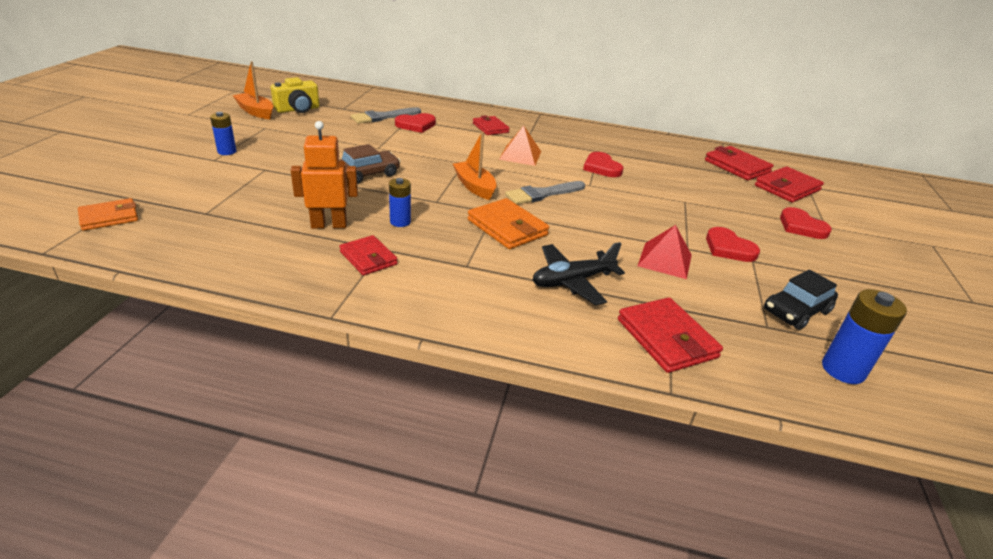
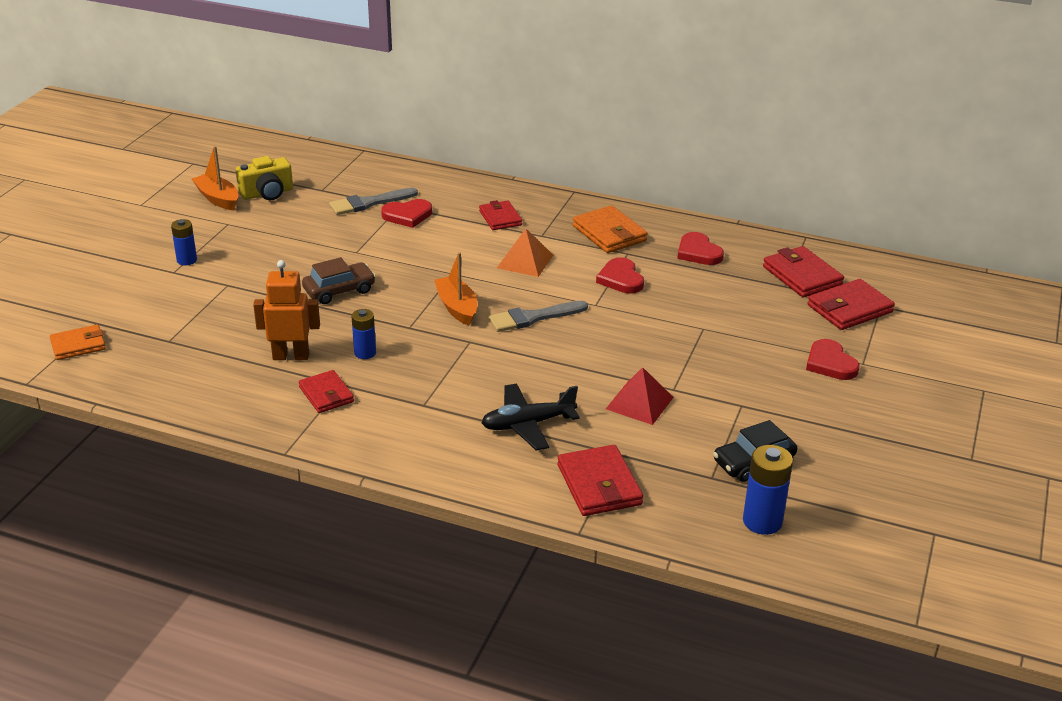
camera: 10 degrees right, 0 degrees up
(507, 227) = (478, 361): orange wallet -> orange wallet (609, 233)
(728, 248) = (722, 390): red heart -> red heart (698, 252)

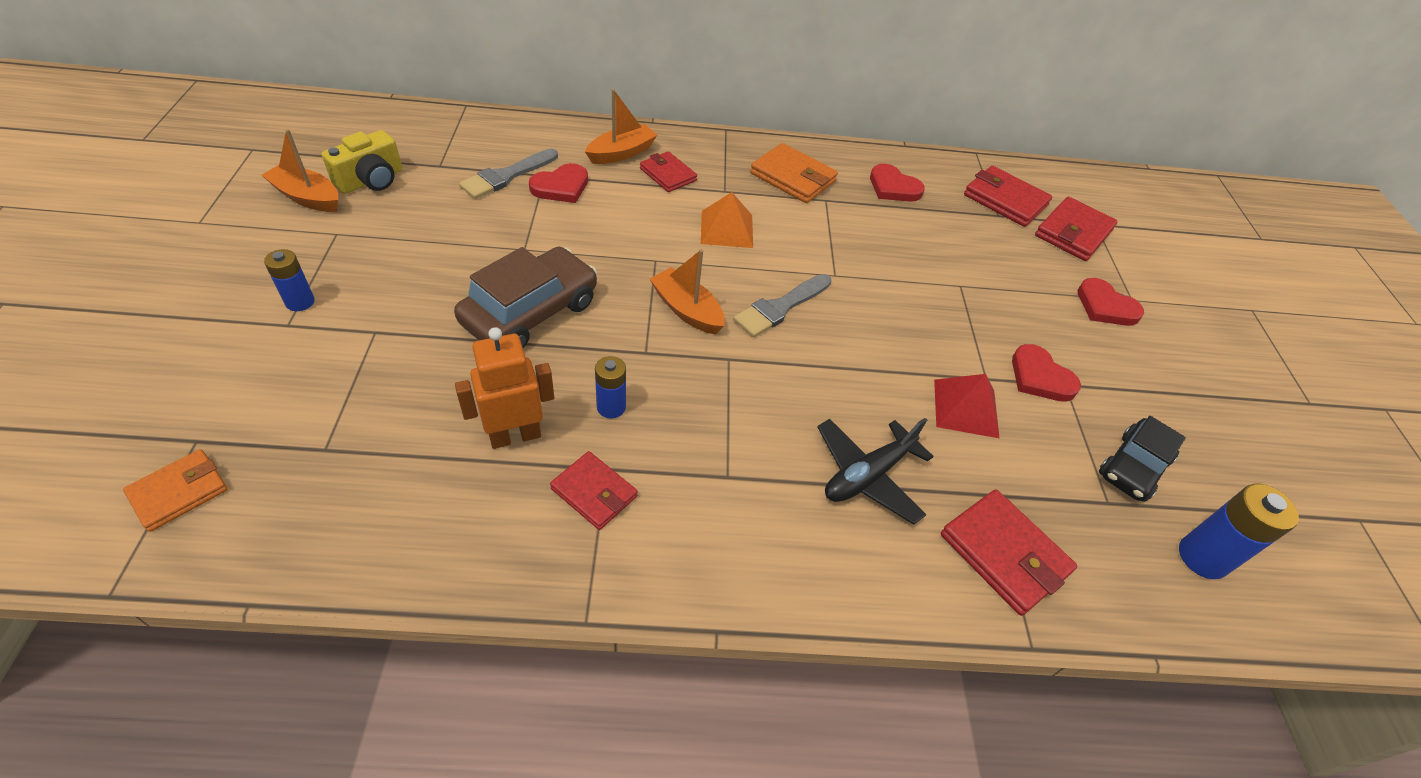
camera: 25 degrees left, 15 degrees up
(339, 290) = (530, 312): brown car -> brown car, size x1.53
(471, 198) = (621, 153): none -> orange boat
(621, 279) = (840, 235): red heart -> red heart (1040, 377)

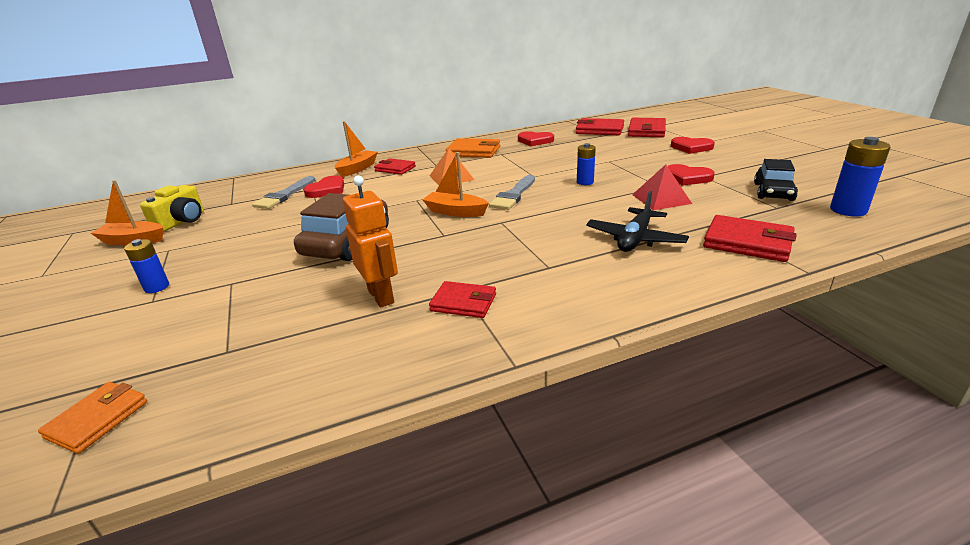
camera: 15 degrees left, 20 degrees down
(515, 435) = (381, 296): orange robot -> orange robot turned 105 degrees clockwise
(611, 407) = (441, 263): blue battery -> blue battery (585, 182)

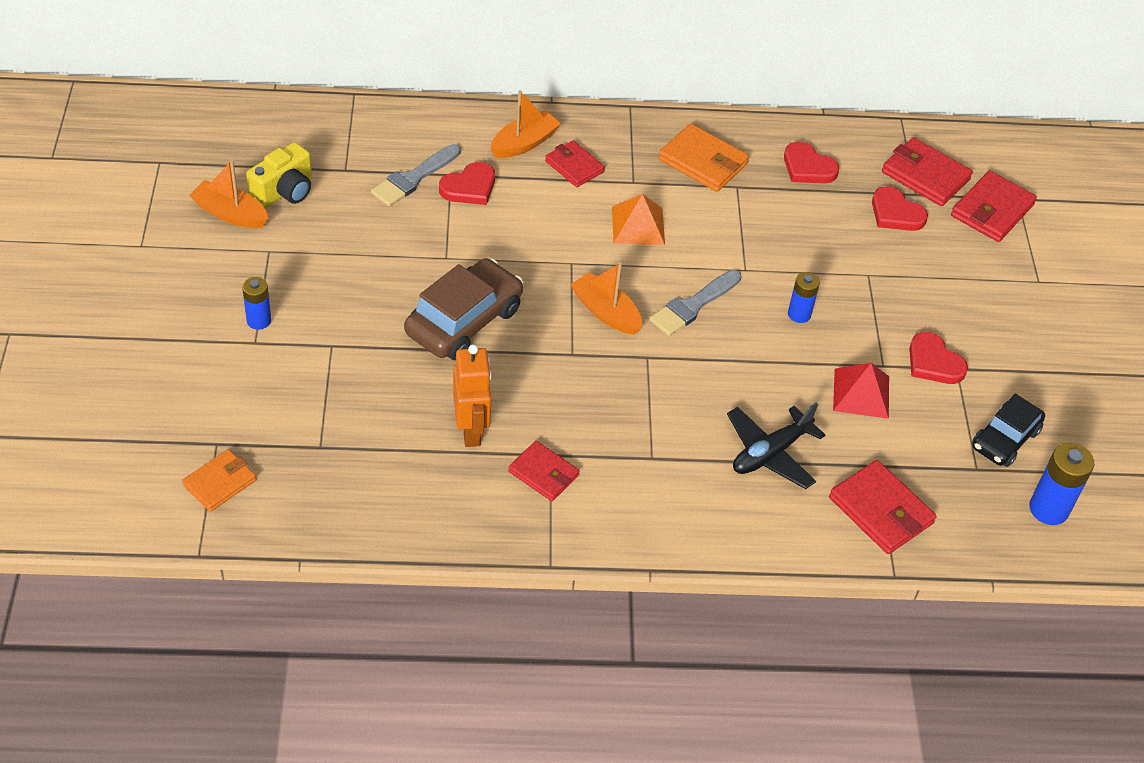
camera: 15 degrees right, 20 degrees up
(691, 147) = (1010, 290): red heart -> red heart (895, 213)

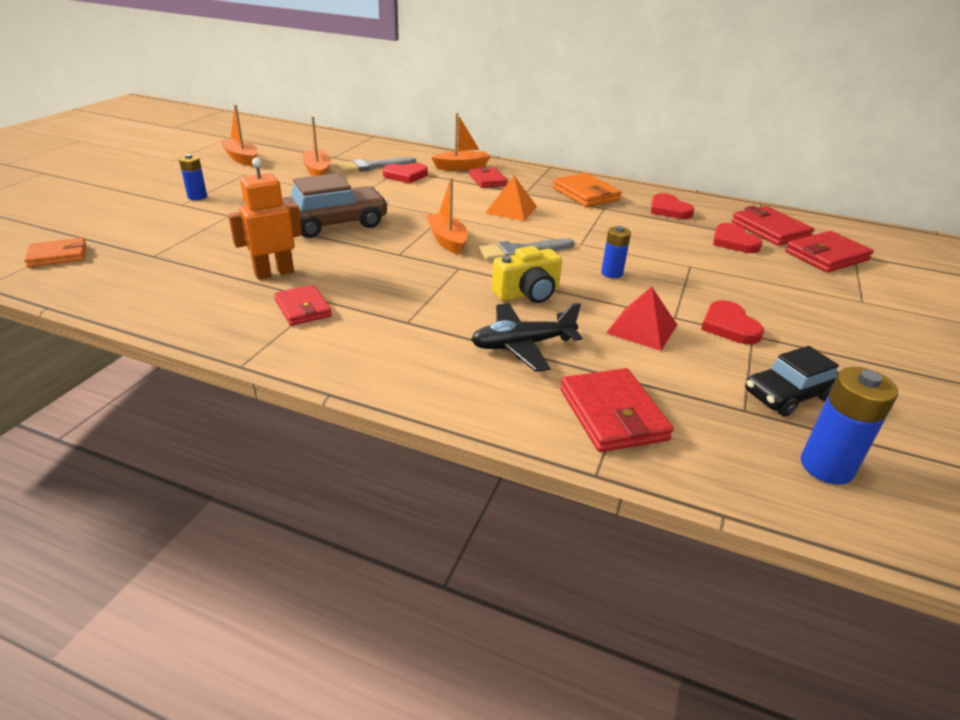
camera: 25 degrees right, 15 degrees down
(284, 191) = (285, 157): yellow camera -> yellow camera (527, 294)
(354, 213) = (317, 171): none -> orange boat
(471, 430) = (274, 273): orange robot -> orange robot turned 135 degrees counterclockwise

